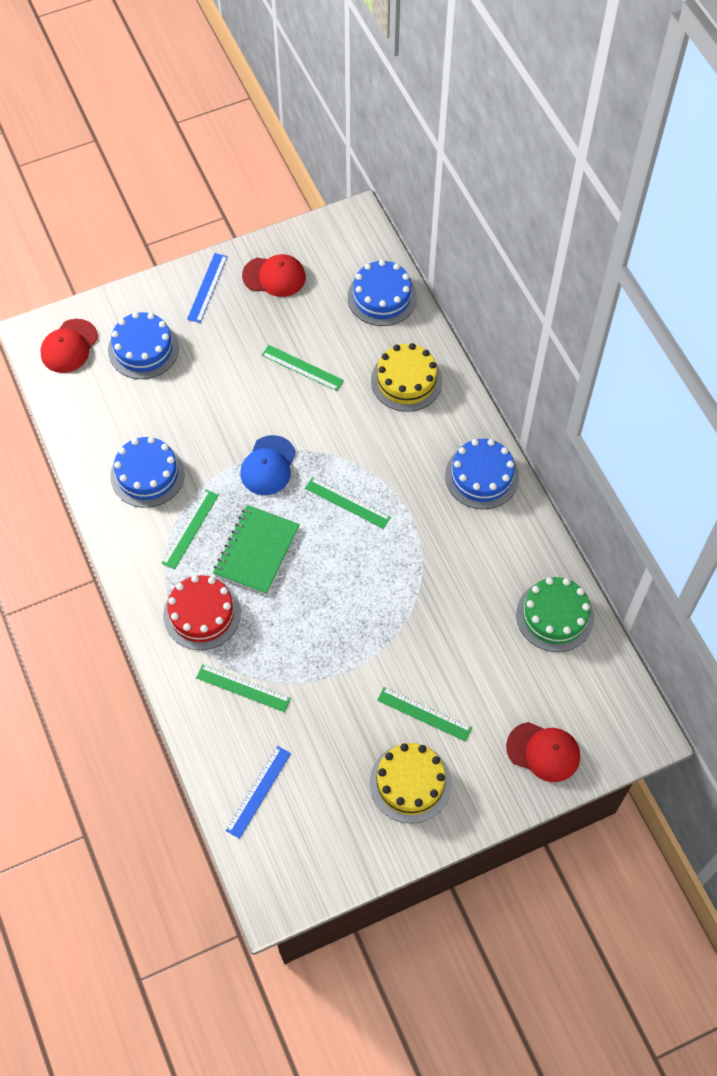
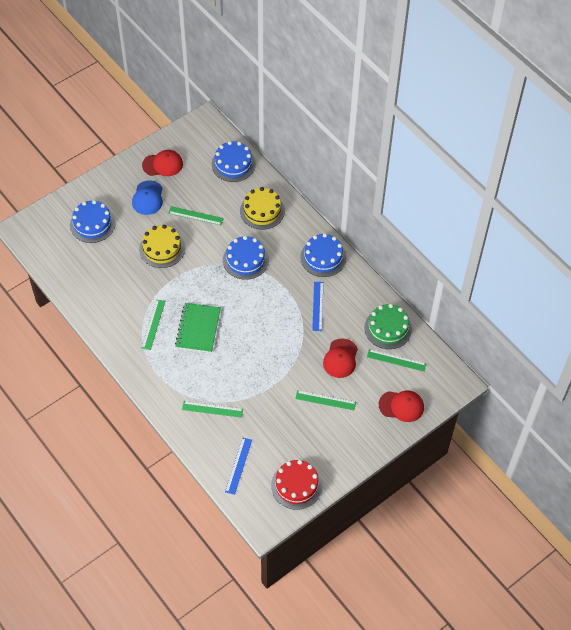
camera: 15 degrees left, 5 degrees down
(69, 346) = (44, 231): red cap -> red cap (340, 358)
(147, 474) = (117, 298): blue cake -> blue cake (245, 260)
(202, 614) = (175, 372): red cake -> red cake (296, 485)
(207, 287) = (122, 179): blue ruler -> blue ruler (318, 306)
(268, 466) = (191, 277): blue cap -> blue cap (148, 198)
(347, 502) = (246, 289): green ruler -> green ruler (396, 360)
(410, 783) = (328, 440): yellow cake -> yellow cake (162, 248)

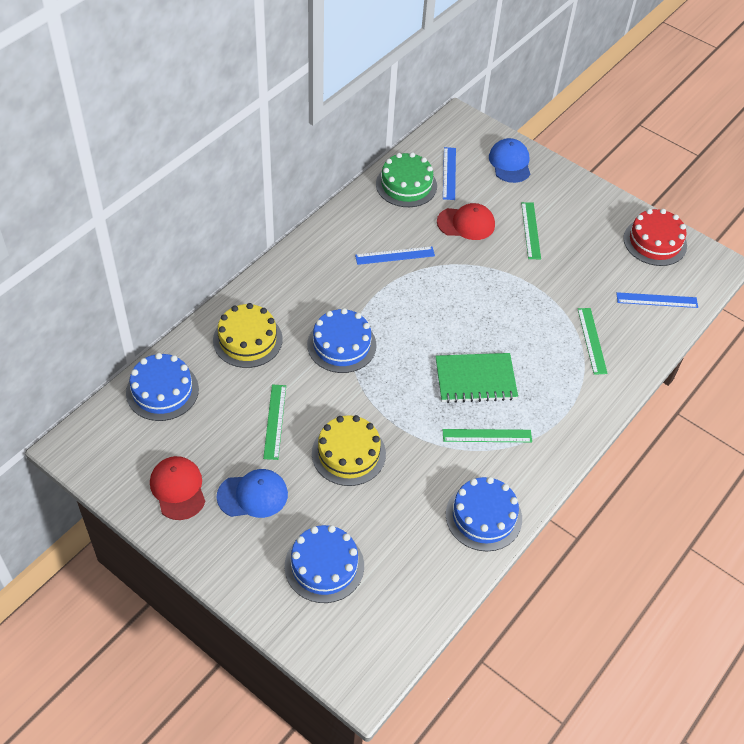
camera: 105 degrees left, 5 degrees down
(323, 257) = (314, 260): blue cake -> blue cake (483, 516)
(396, 360) = (449, 173): green ruler -> blue ruler
(401, 406) = (510, 163): red cap -> blue cap

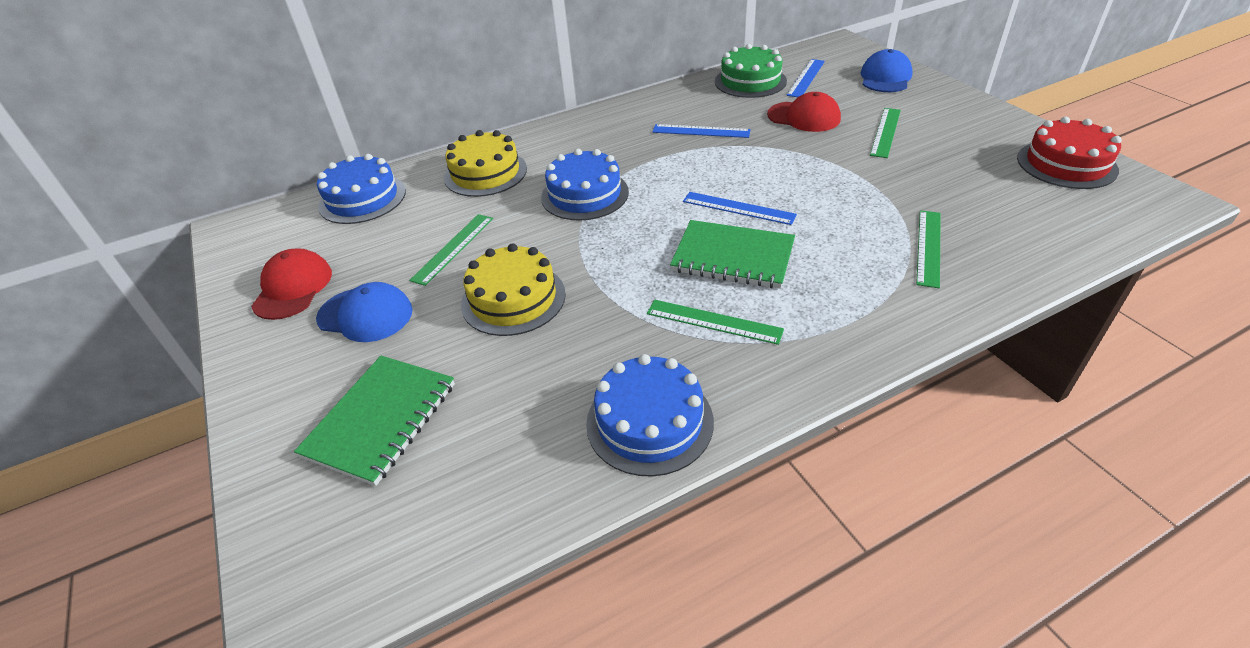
camera: 30 degrees right, 10 degrees down
(324, 566) = (381, 420): blue cake -> green notebook
(657, 300) = (1052, 222): blue ruler -> blue ruler (738, 208)

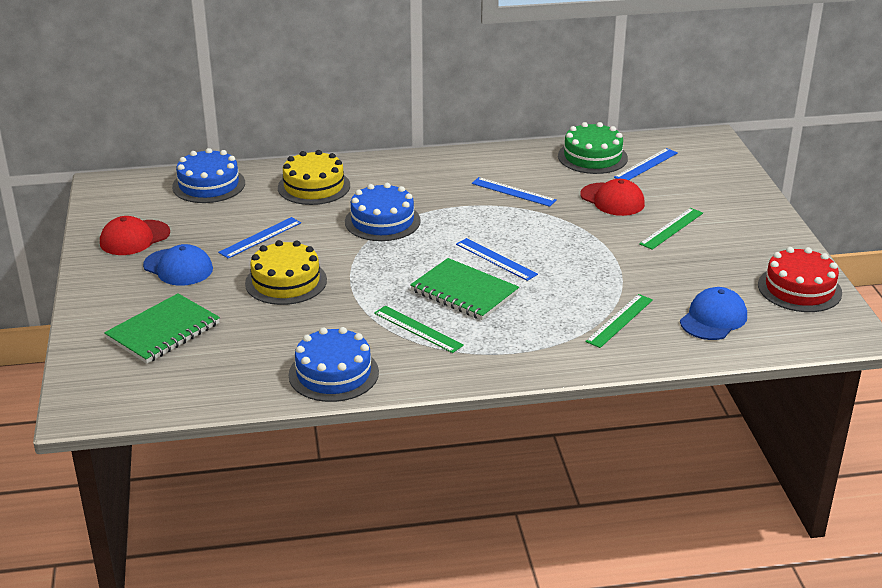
camera: 15 degrees right, 10 degrees down
(293, 288) = (134, 238): red cap -> red cap turned 150 degrees counterclockwise
(453, 248) = (260, 237): green ruler -> blue ruler
(885, 77) = (719, 181): blue cap -> blue cap (713, 318)

